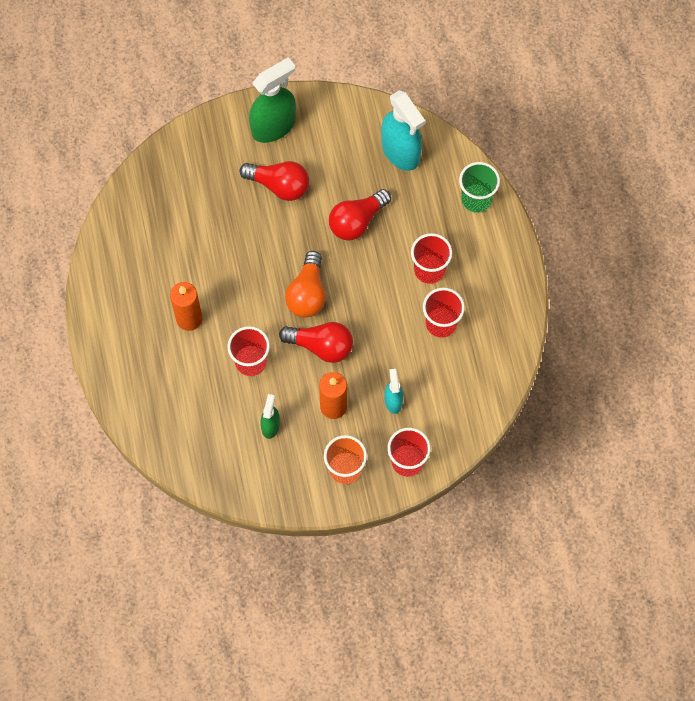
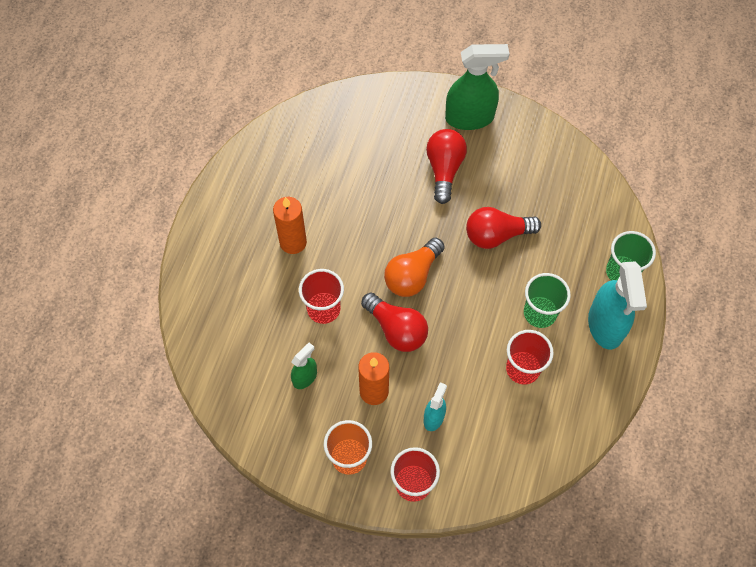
camera: 30 degrees right, 5 degrees down
(279, 185) = (444, 169): red light bulb -> red light bulb turned 135 degrees counterclockwise
(401, 152) = (573, 195): turquoise spray bottle -> turquoise spray bottle (605, 325)
(429, 270) = (540, 313): red cup -> green cup

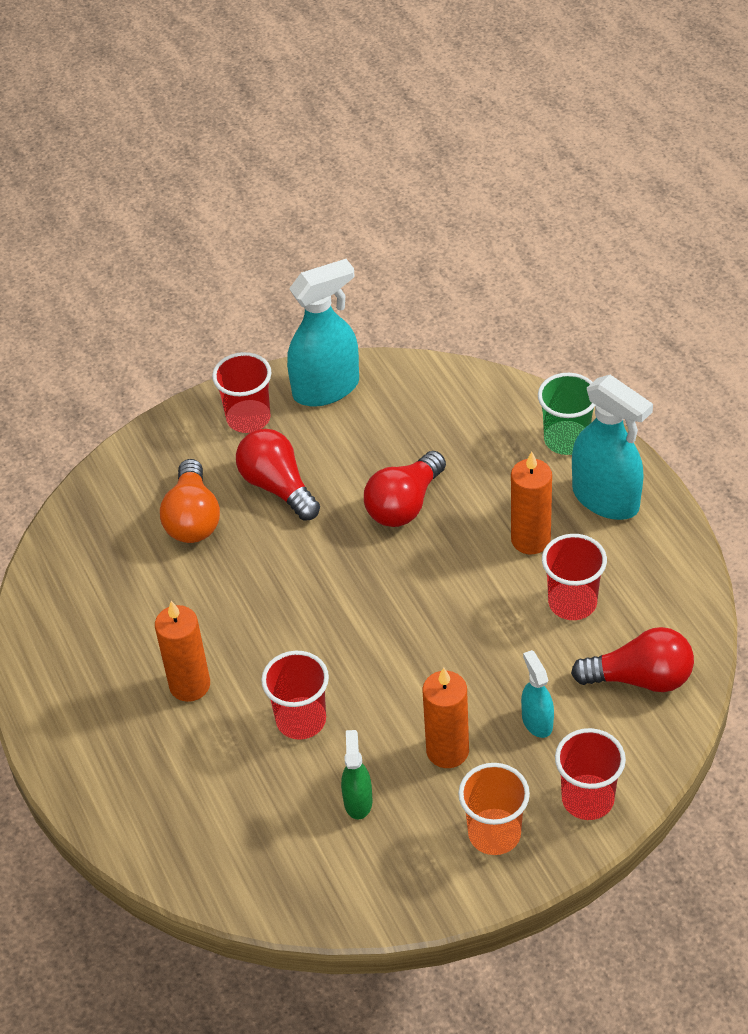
camera: 40 degrees left, 15 degrees down
(396, 329) = (403, 674): red light bulb -> red light bulb (640, 678)
(412, 275) = (360, 611): orange light bulb -> orange light bulb (193, 518)
(470, 118) = (248, 418): green spray bottle -> red cup
(527, 133) = (326, 388): none -> turquoise spray bottle
(540, 313) = (530, 540): green cup -> orange candle

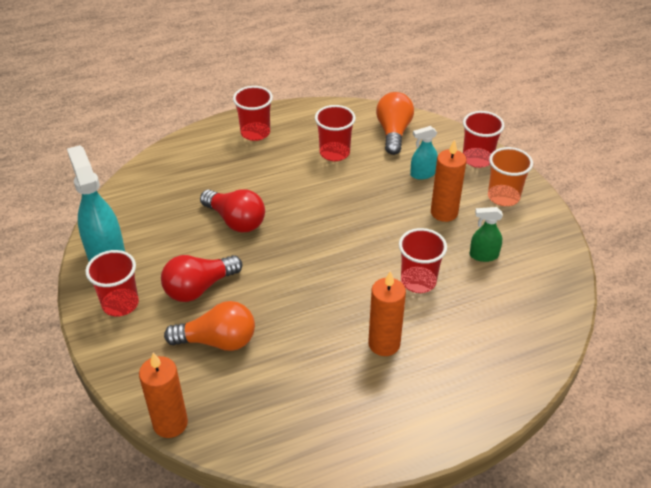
camera: 90 degrees left, 5 degrees down
(530, 540) = (281, 166): orange candle -> orange candle (170, 423)
(566, 440) = (201, 144): green cup -> none
(606, 499) = (255, 133): turquoise spray bottle -> red cup
(640, 678) = (393, 132): red light bulb -> orange light bulb

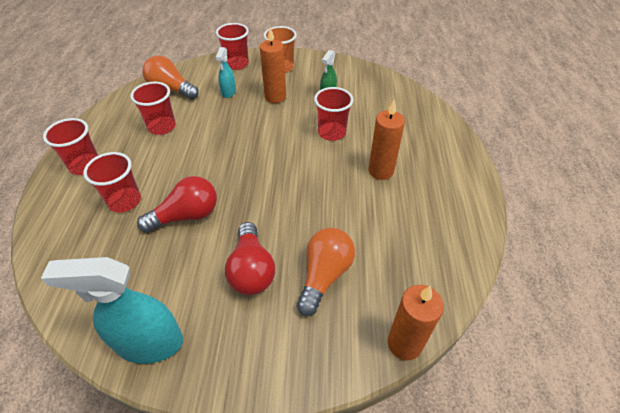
camera: 65 degrees left, 5 degrees up
(120, 304) = (229, 347): red cup -> red cup (125, 201)

